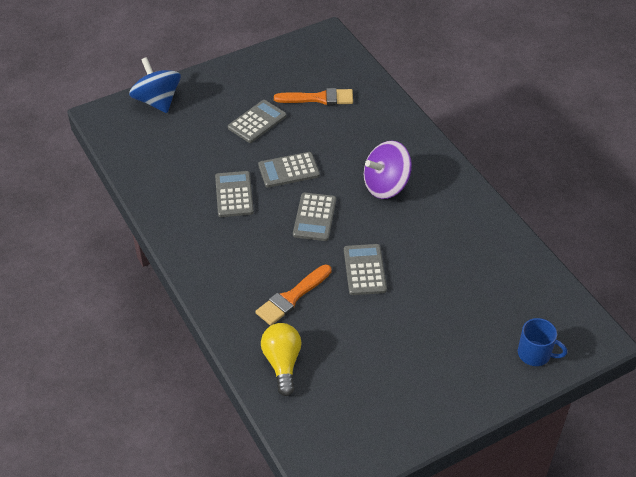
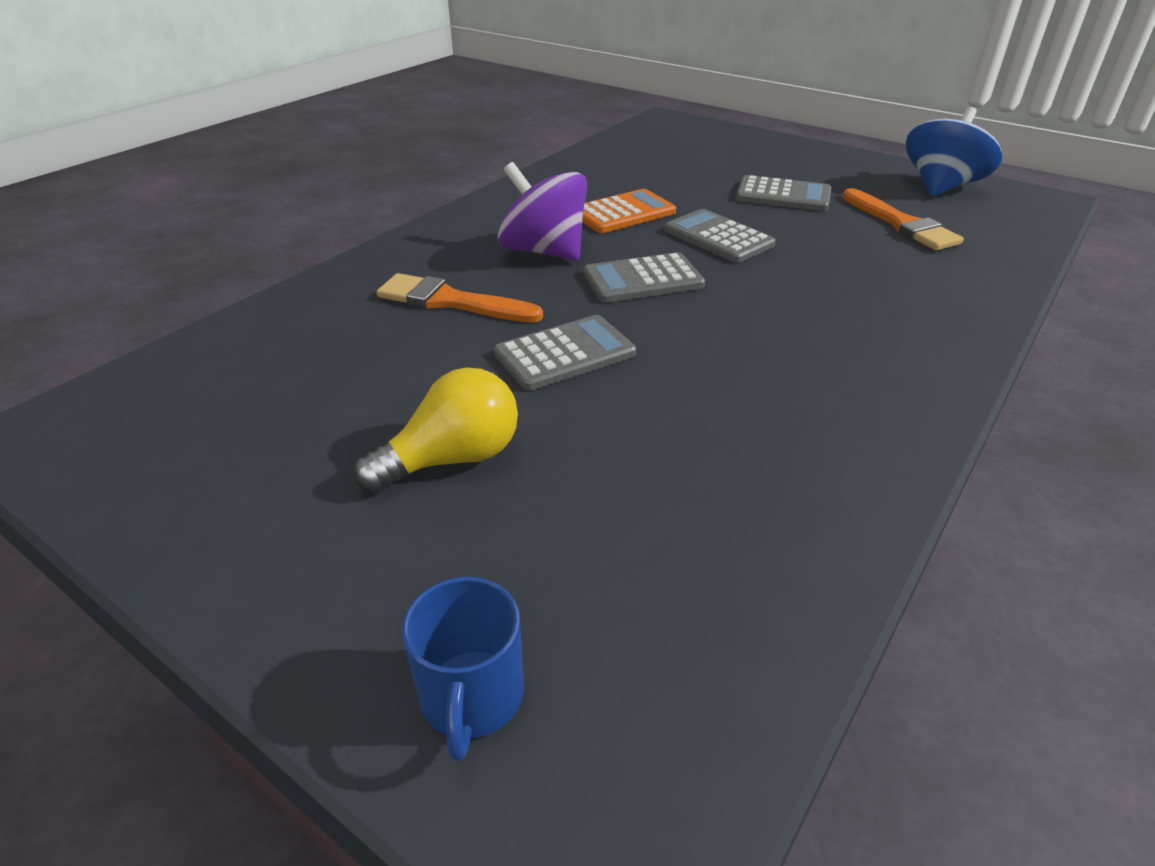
camera: 65 degrees right, 10 degrees down
(157, 101) = (730, 137): blue spinning top -> blue spinning top (941, 187)
(234, 194) = (623, 213): grey calculator -> orange calculator
(282, 363) = (301, 326): yellow light bulb -> yellow light bulb (452, 459)
(386, 186) = (793, 326): purple spinning top -> purple spinning top (543, 251)

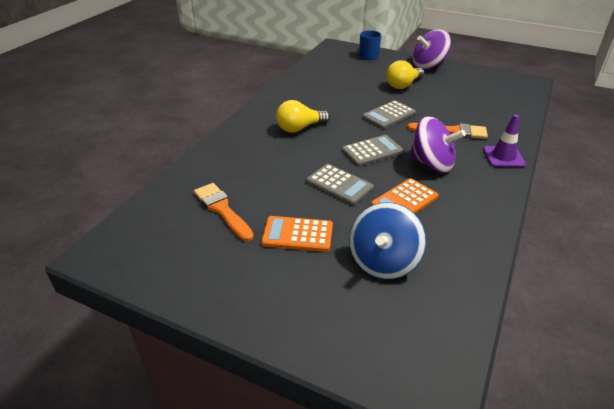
camera: 170 degrees right, 0 degrees up
(263, 567) = (428, 65): none -> purple spinning top
(406, 250) = (503, 157): none -> purple traffic cone
(783, 195) = (297, 234): grey calculator -> orange calculator
(795, 340) = (299, 128): none -> yellow light bulb
(941, 187) = (168, 262): blue spinning top -> blue spinning top (383, 261)

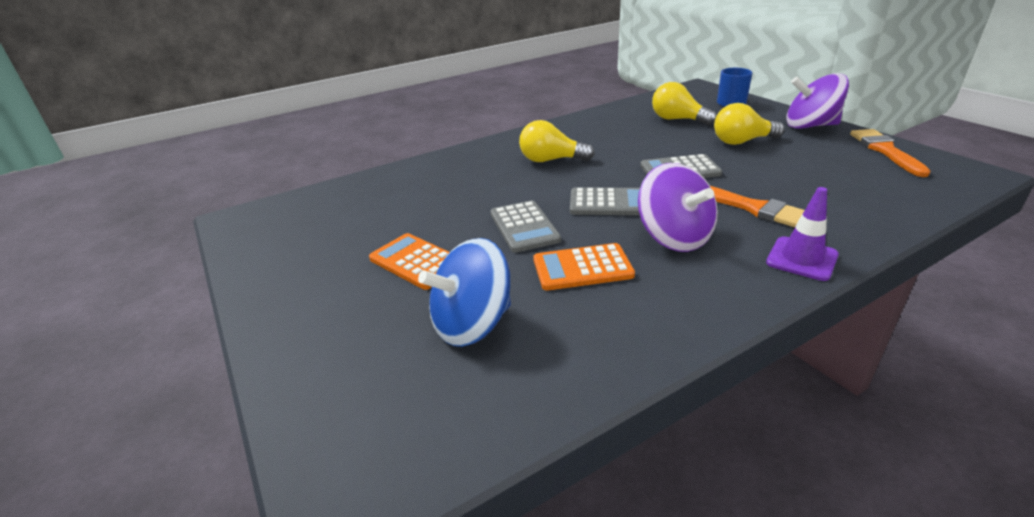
camera: 35 degrees right, 5 degrees down
(222, 210) = (377, 215): orange brush -> orange brush (885, 151)
(349, 76) = (677, 119): none -> yellow light bulb

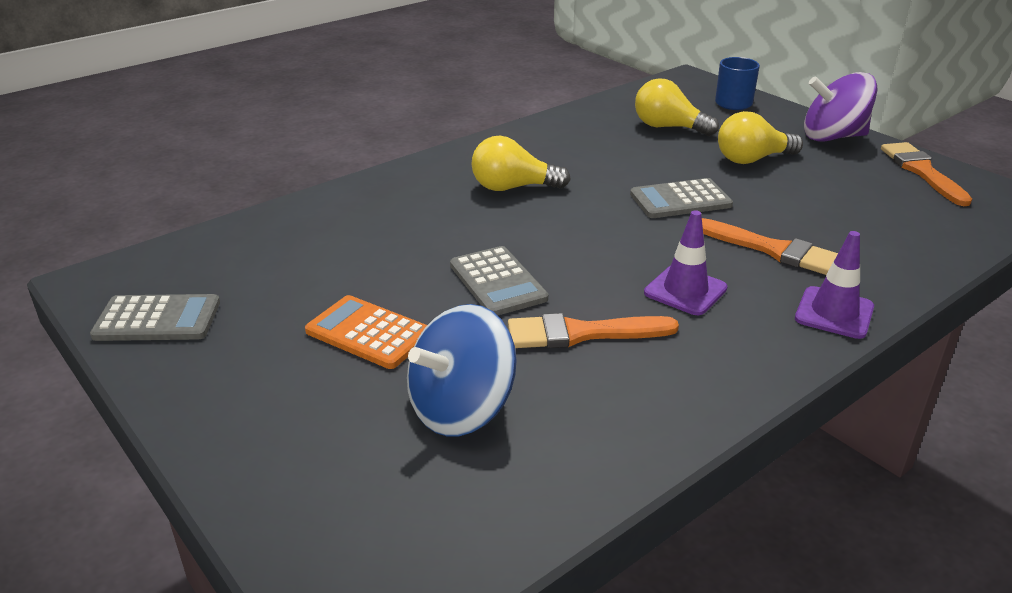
camera: 10 degrees left, 0 degrees up
(582, 268) = (581, 333): orange calculator -> orange brush
(608, 203) = (598, 247): grey calculator -> grey calculator (157, 319)
(674, 237) = (685, 290): purple spinning top -> purple traffic cone

